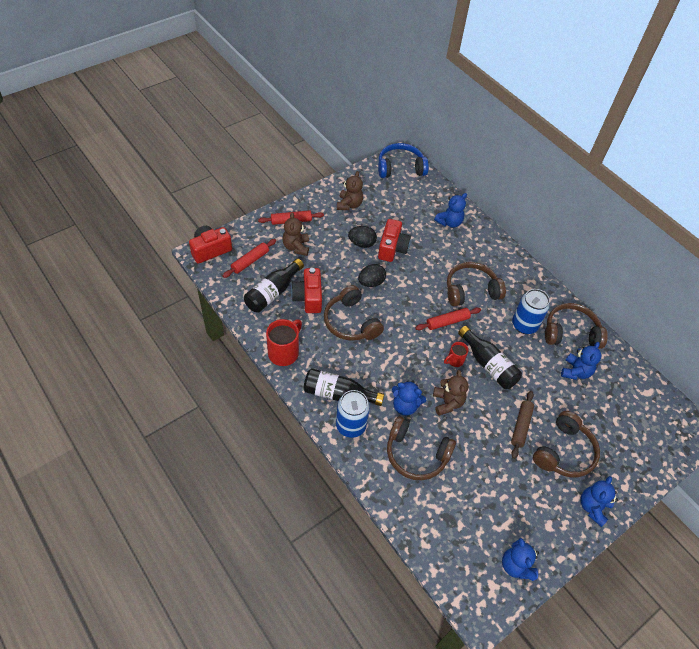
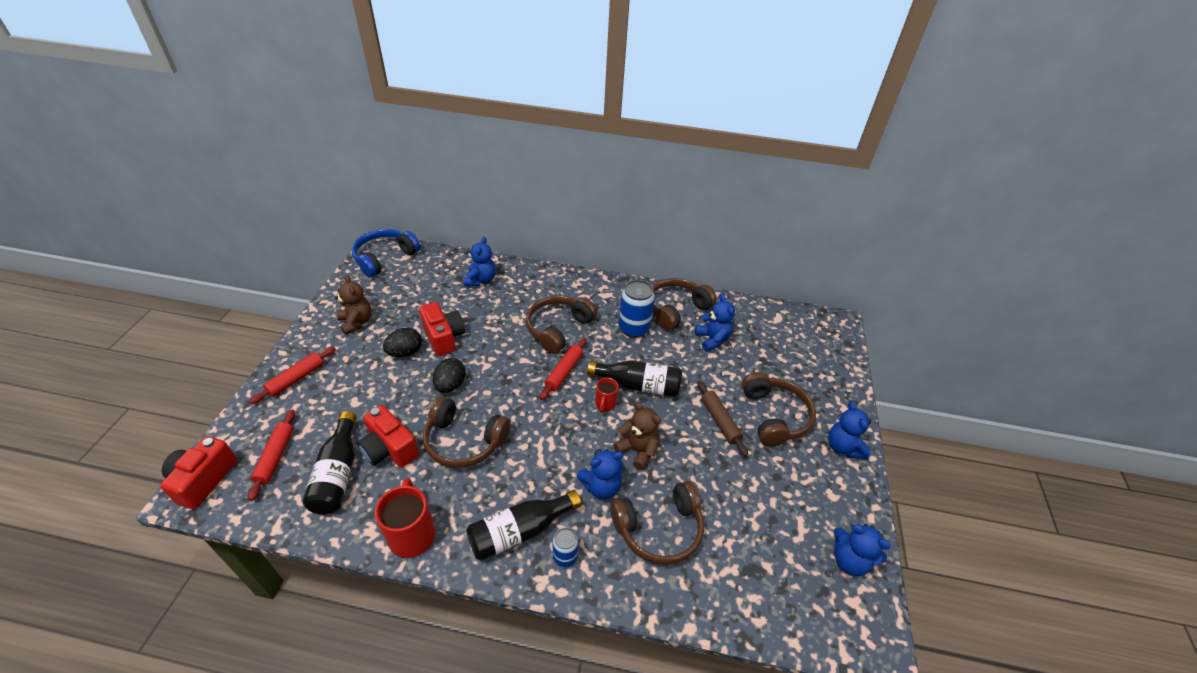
camera: 40 degrees left, 10 degrees down
(296, 247) = (327, 403): brown teddy bear -> none
(350, 425) = (565, 556): blue can -> blue can, size x0.56

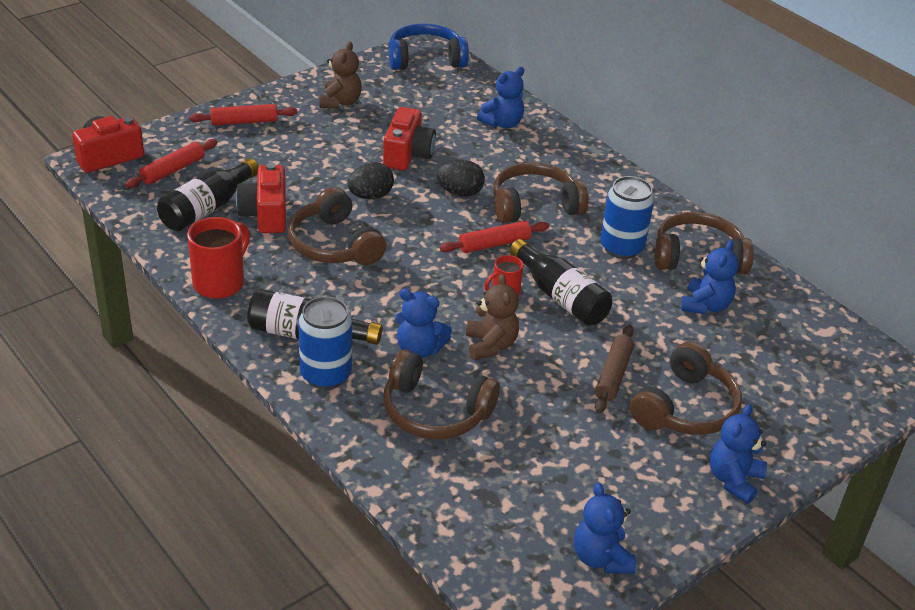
camera: 40 degrees right, 5 degrees down
(405, 352) = (358, 149): black egg -> black egg (460, 192)
(565, 556) = (326, 375): blue can -> blue can, size x1.78

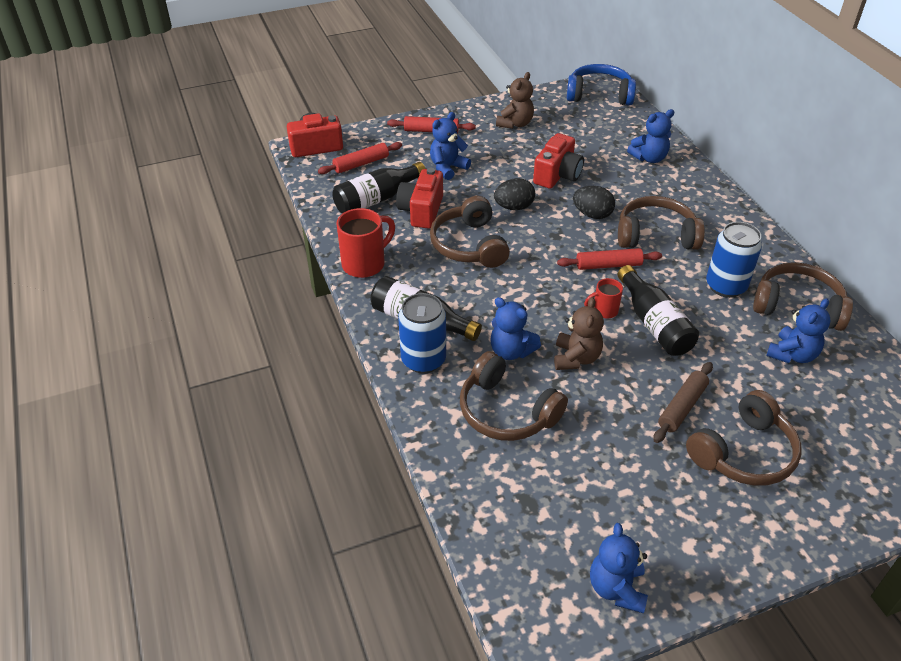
camera: 20 degrees right, 5 degrees up
(733, 480) = (772, 536): blue teddy bear -> blue teddy bear (448, 168)

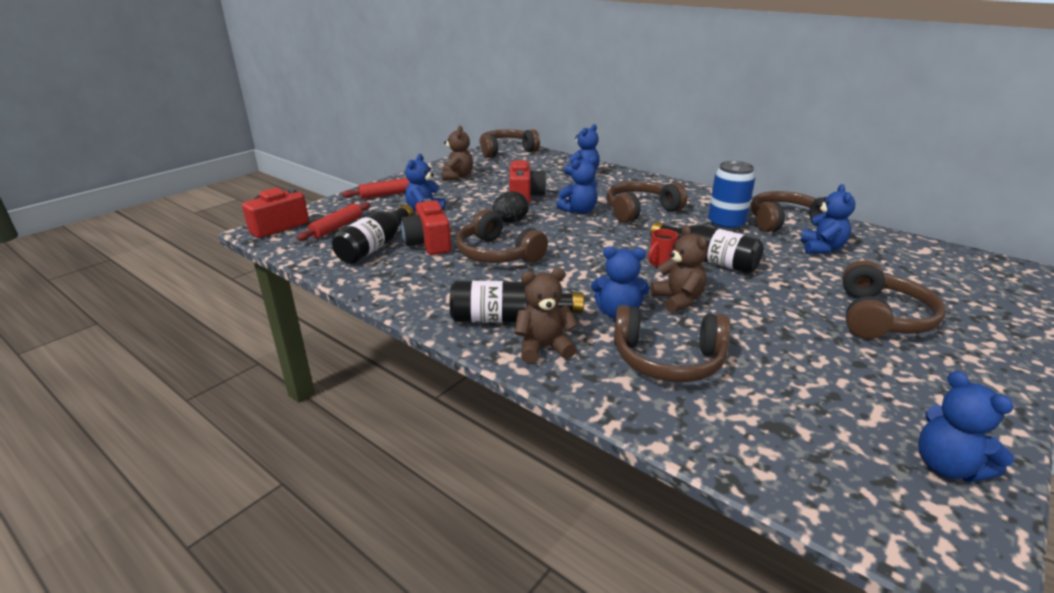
camera: 30 degrees left, 15 degrees down
(365, 264) = (407, 293): red mug -> none
(423, 360) = (544, 348): blue can -> brown teddy bear
(592, 214) = (579, 211): black egg -> blue teddy bear
(599, 95) = (506, 151): blue headphones -> brown headphones
(608, 265) = (628, 236): red rolling pin -> none
(682, 407) = (798, 304): brown rolling pin -> none

